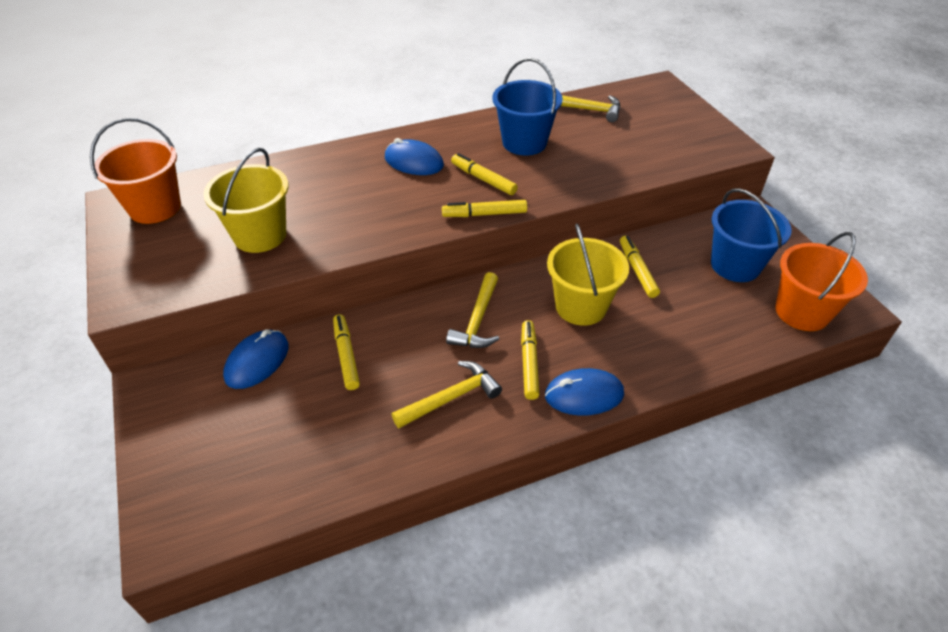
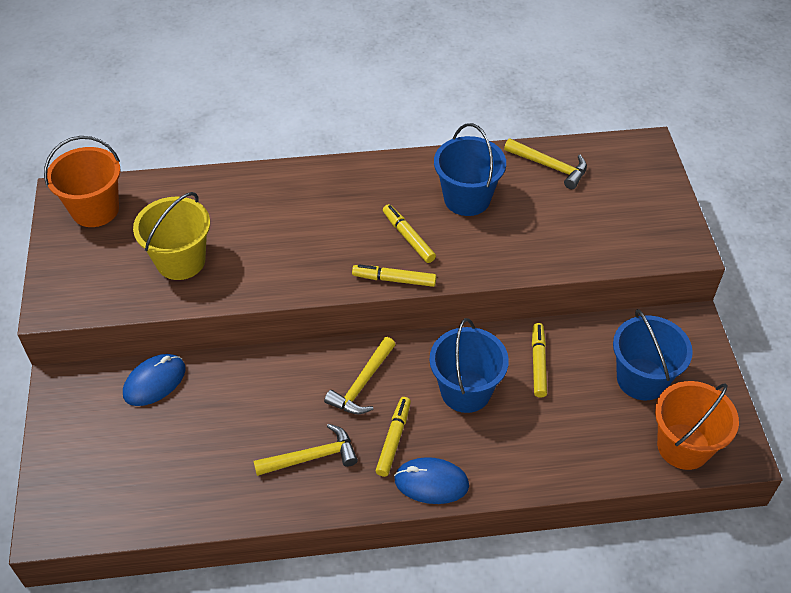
camera: 15 degrees right, 5 degrees up
(346, 355) = (233, 393): yellow marker -> none
(414, 162) = (347, 202): blue mouse -> none
(581, 306) = (465, 391): yellow bucket -> blue bucket

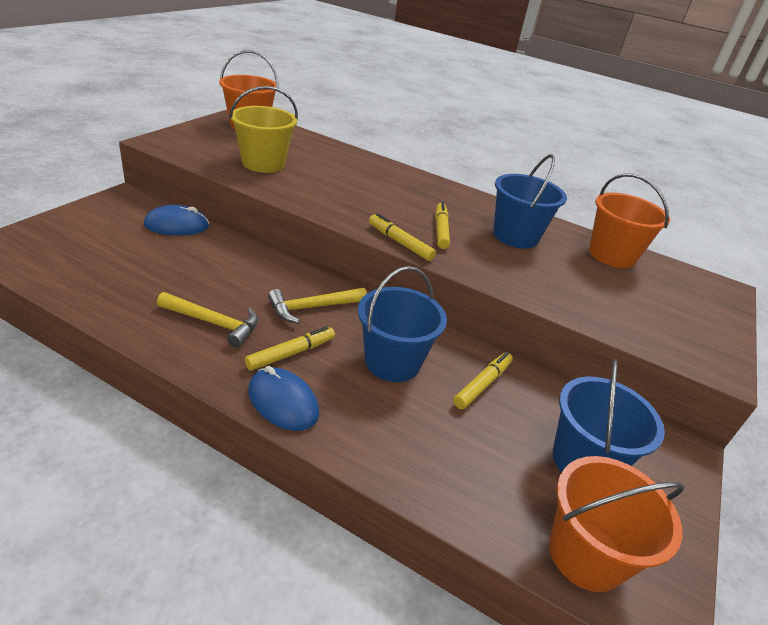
camera: 30 degrees right, 15 degrees down
(550, 166) = (611, 255): yellow hammer -> orange bucket

